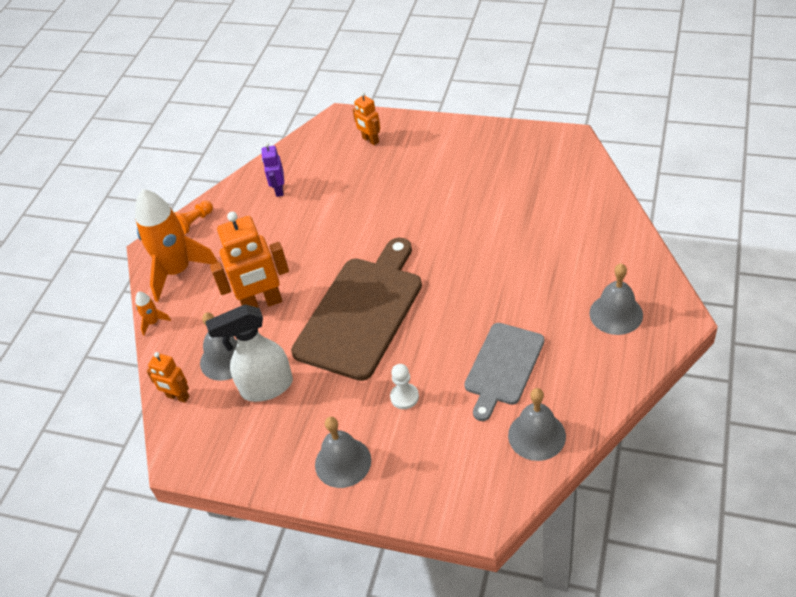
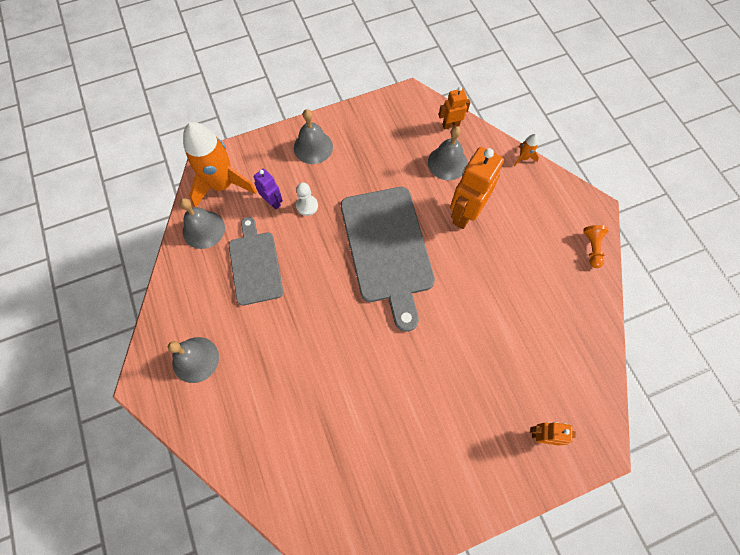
camera: 135 degrees right, 20 degrees up
(177, 271) = (553, 202): orange rocket -> orange rocket (222, 184)
(266, 387) = (402, 161): white spray bottle -> none
(279, 190) = (562, 322): purple robot -> purple robot (273, 202)
(361, 313) = (387, 248): brown cutting board -> grey cutting board

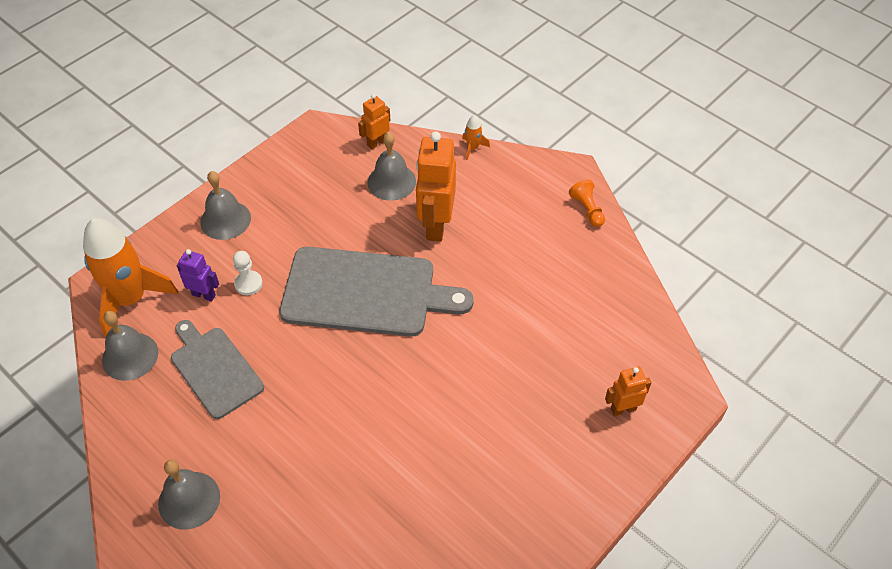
camera: 25 degrees left, 15 degrees down
(387, 248) = (365, 292): grey cutting board -> grey cutting board turned 45 degrees counterclockwise

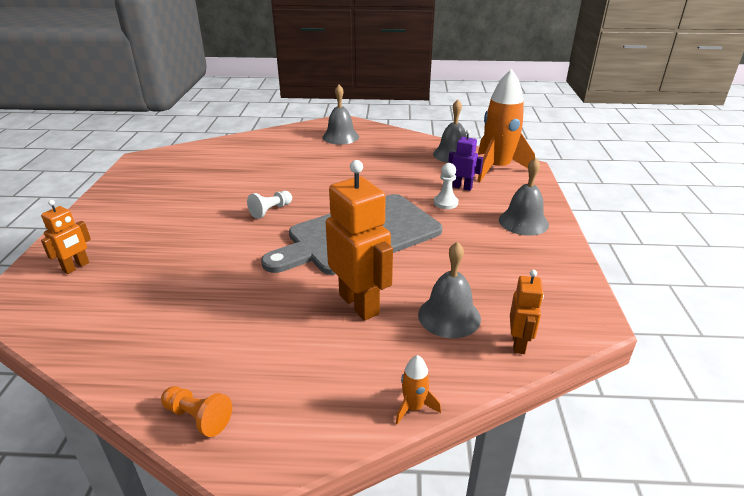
camera: 140 degrees right, 20 degrees down
(204, 295) = (462, 187): purple robot -> purple robot turned 135 degrees counterclockwise
(215, 369) = (400, 168): grey cutting board -> none
(408, 382) = (271, 210): none -> white pawn

